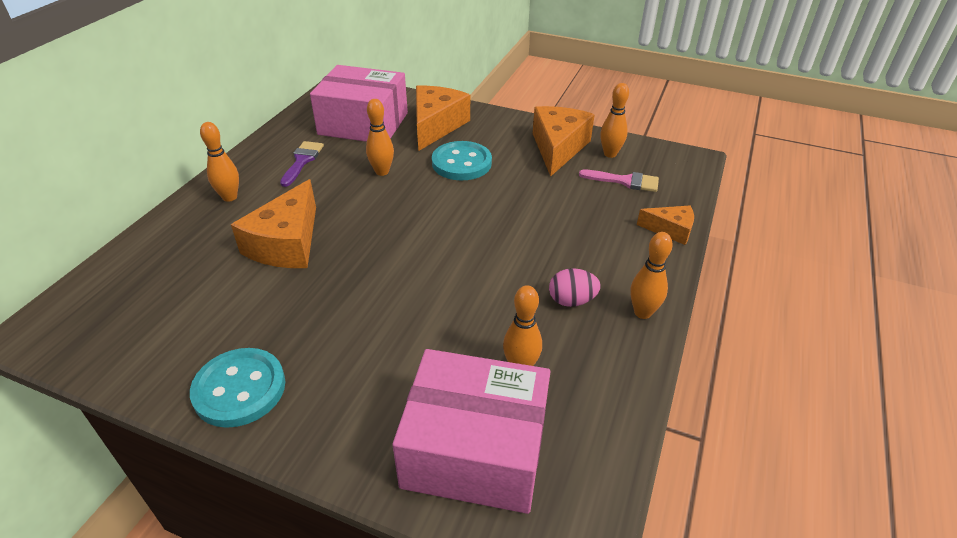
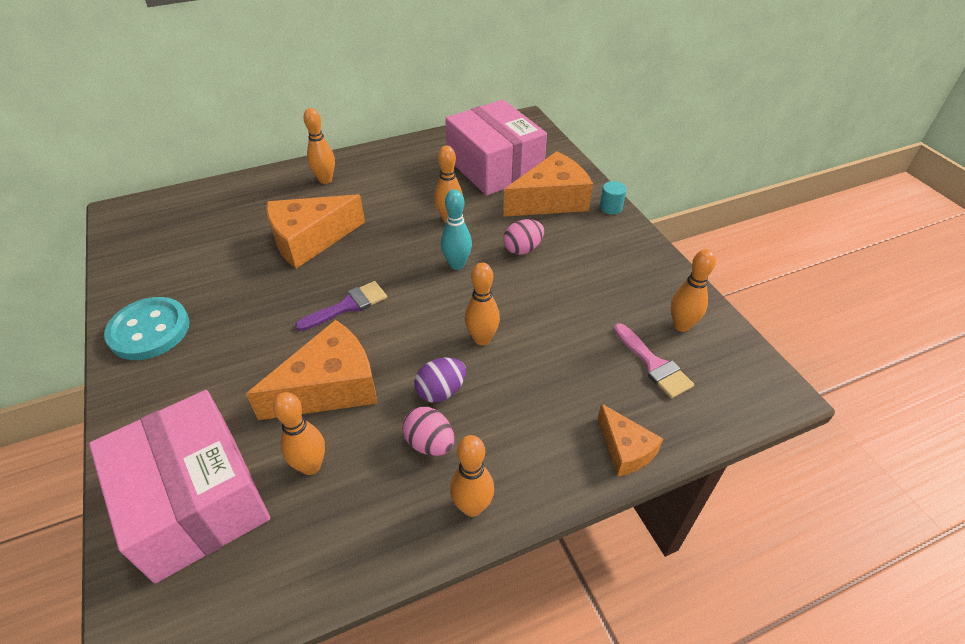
camera: 45 degrees right, 5 degrees up
(302, 161) = (407, 176): purple brush -> purple brush (348, 306)
(431, 196) = (457, 265): none -> turquoise bowling pin
(461, 163) = (522, 249): turquoise button -> pink egg
(481, 112) = (610, 207): none -> turquoise cylinder
(514, 227) = (482, 339): none -> orange bowling pin
(535, 270) = (441, 391): none -> purple egg
(558, 148) = (634, 287): orange cheese -> orange cheese (330, 387)

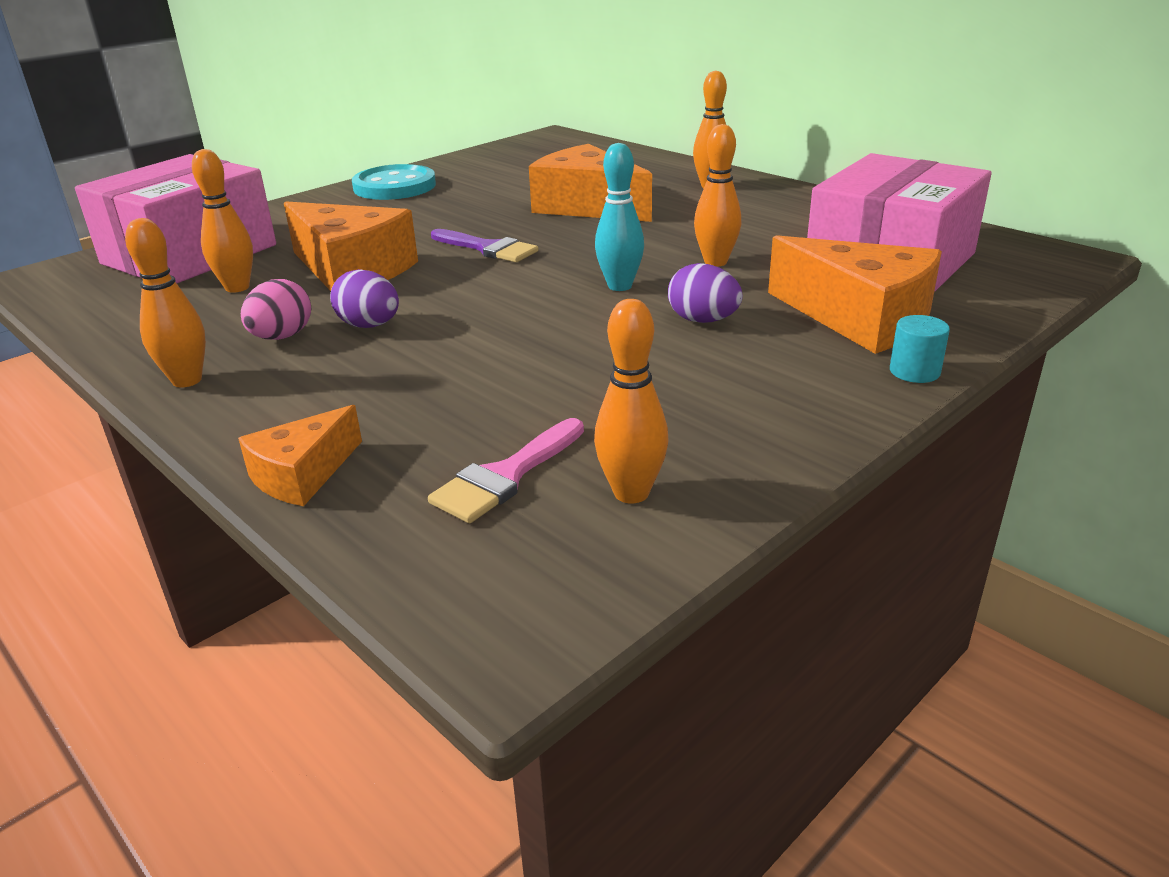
camera: 70 degrees right, 15 degrees down
(482, 339) = (479, 331): orange bowling pin -> none
(522, 249) = (703, 320): pink egg -> purple egg

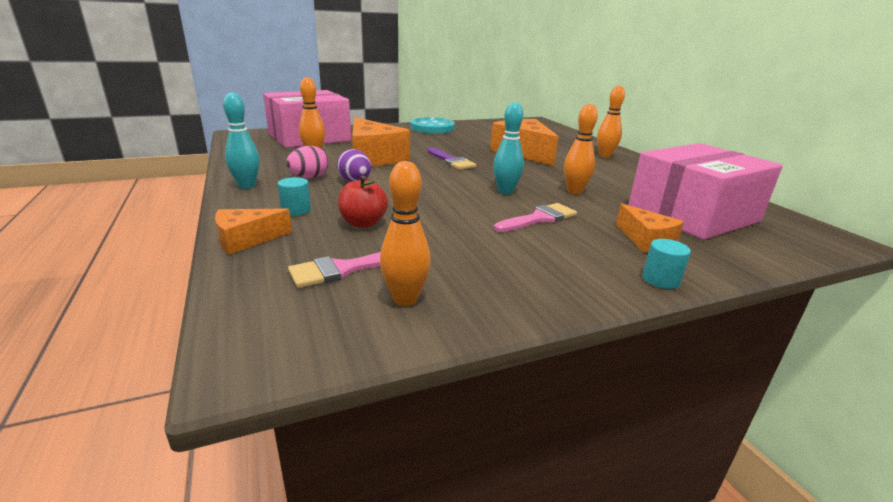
camera: 20 degrees right, 5 degrees down
(187, 380) = (247, 186): orange bowling pin -> turquoise bowling pin
(326, 402) = (296, 210): none -> turquoise cylinder
(458, 396) = (363, 223): none -> red apple
(703, 320) = (539, 218): purple egg -> pink brush
(860, 318) = (646, 240): orange cheese -> orange cheese, size x0.56

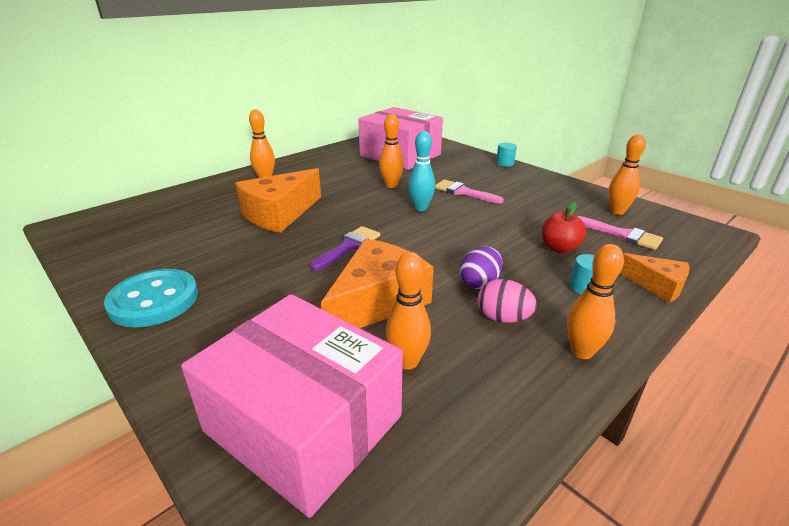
camera: 110 degrees left, 5 degrees up
(247, 186) = (581, 352): turquoise bowling pin -> orange bowling pin
(646, 240) = (459, 166): orange cheese -> none

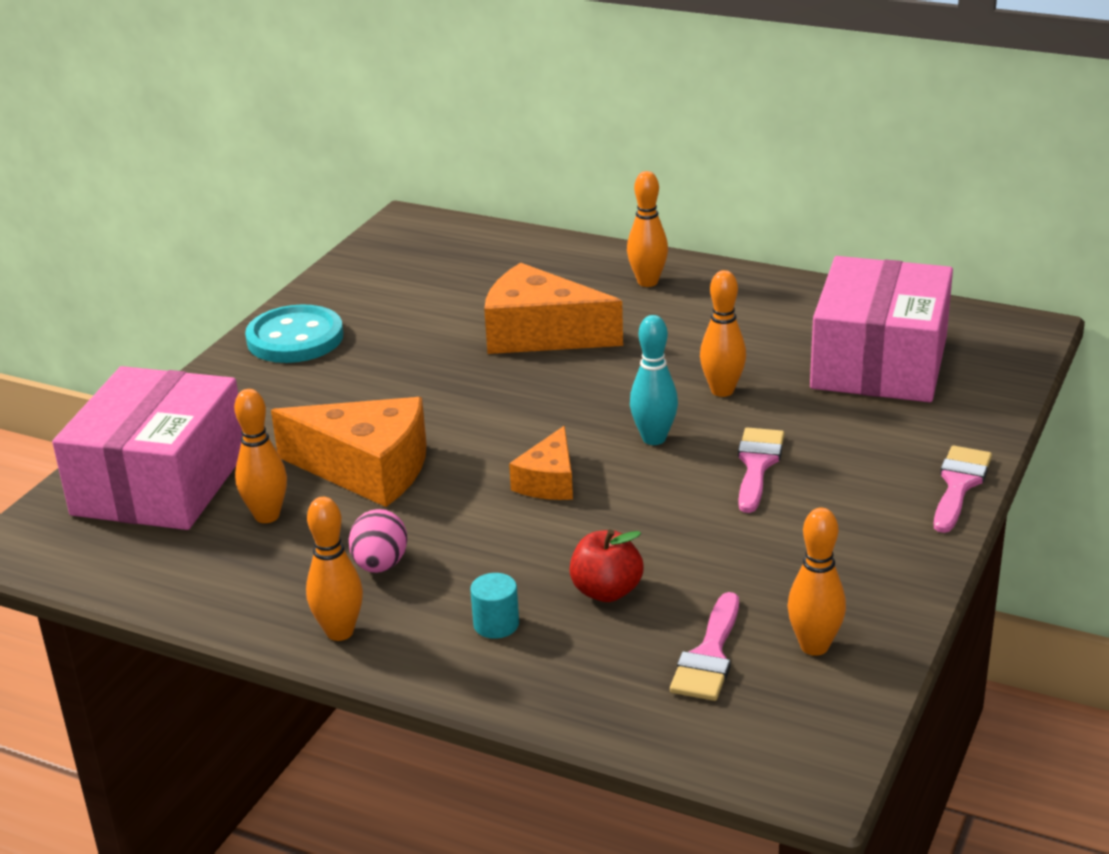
camera: 70 degrees right, 0 degrees up
(348, 247) = (484, 413): purple brush -> none
(479, 283) = (454, 534): purple egg -> none
(505, 163) = (959, 485): turquoise cylinder -> pink brush
(657, 285) = (544, 694): orange cheese -> orange cheese (549, 481)

